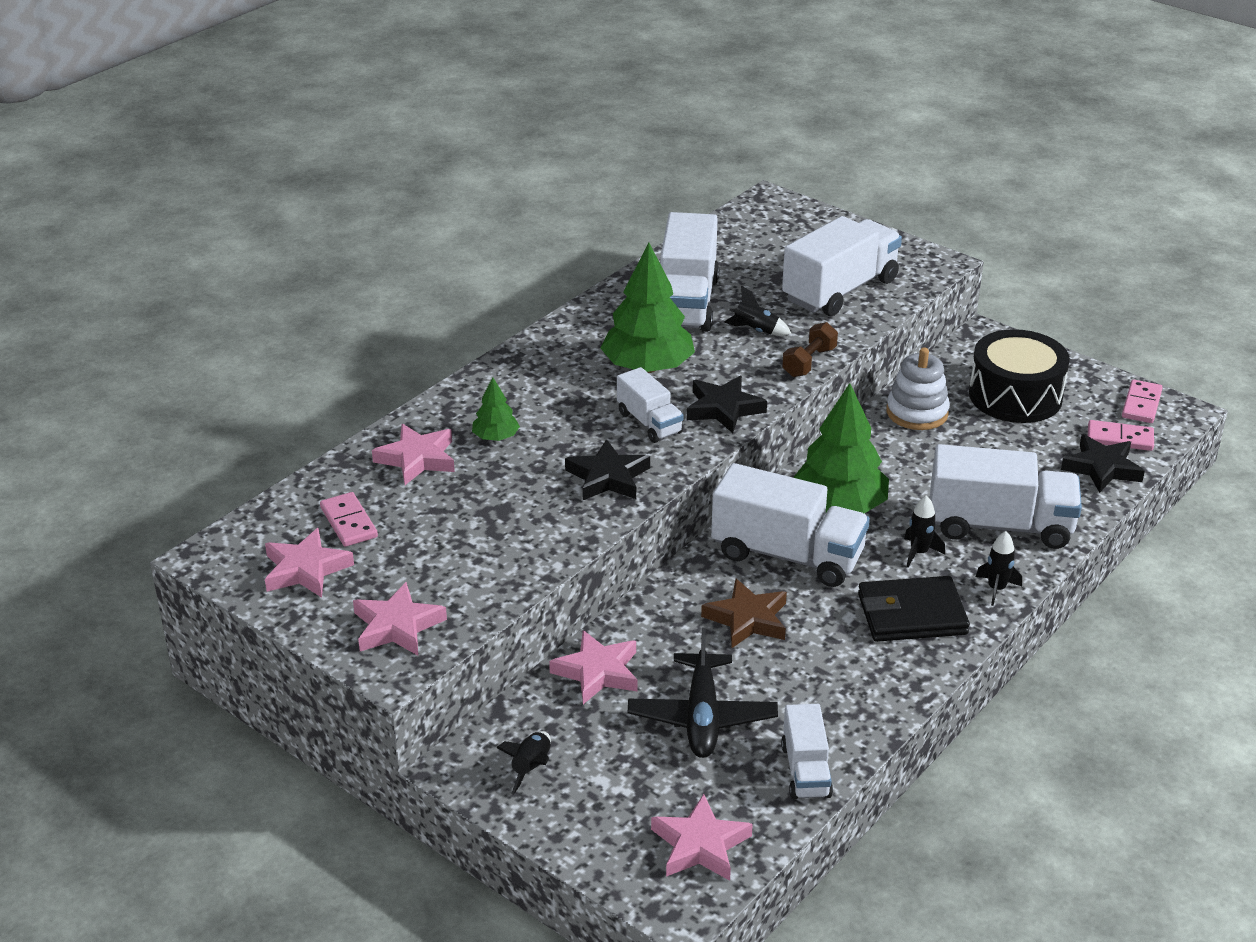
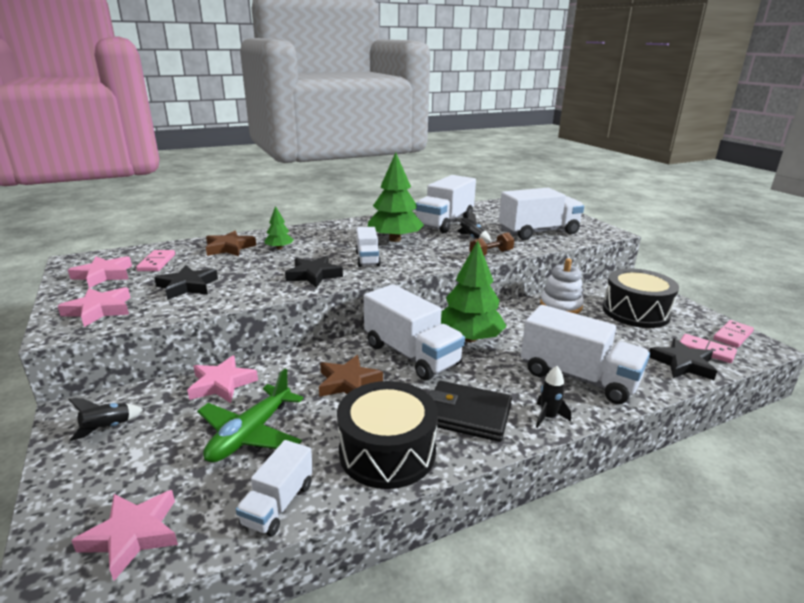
camera: 25 degrees right, 10 degrees down
(417, 459) = (229, 248): pink star -> brown star
(702, 717) = (251, 434): black plane -> green plane
(724, 409) = (417, 262): black star -> black star (187, 286)
(863, 684) = (387, 452): none -> black drum
(919, 553) = (504, 377): black rocket -> none

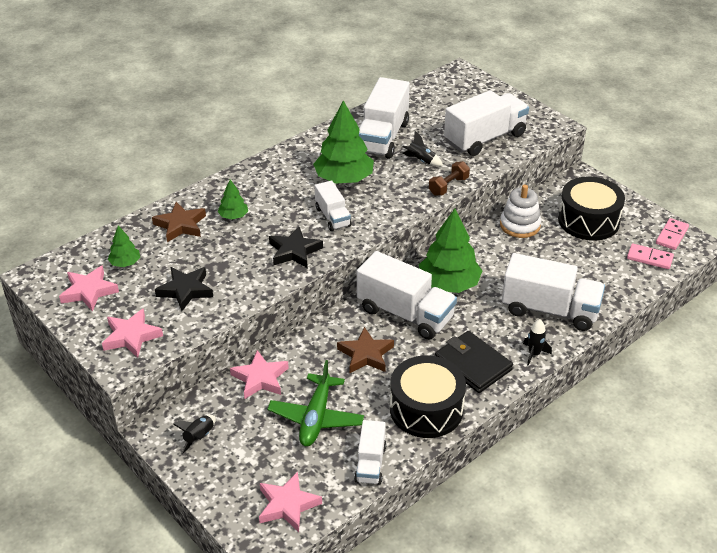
camera: 15 degrees left, 15 degrees up
(157, 263) = (125, 263): pink domino -> green tree
(467, 414) = (473, 364): black wallet -> black wallet turned 45 degrees clockwise
(682, 364) = (631, 278): black star -> none

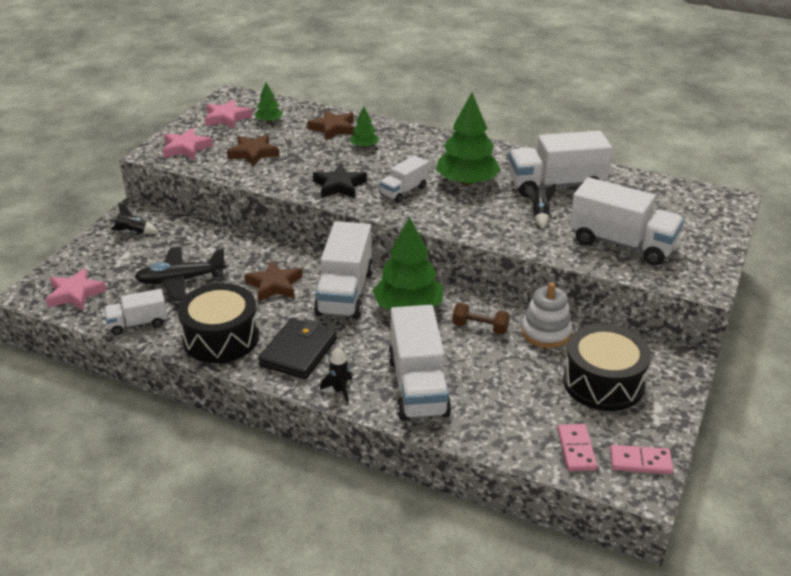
camera: 65 degrees right, 5 degrees down
(185, 290) = (253, 153): black star -> brown star
(260, 378) = (213, 240): pink star -> none
(316, 417) = (181, 280): green plane -> black plane
(448, 186) = (512, 241): brown dumbbell -> brown dumbbell (480, 327)

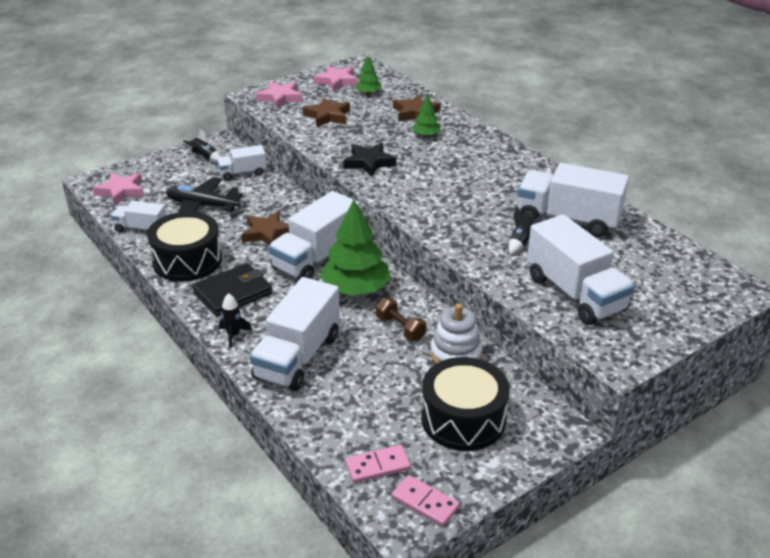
camera: 30 degrees right, 0 degrees up
(404, 191) = (419, 183): white truck -> white truck (243, 173)
(467, 182) = (485, 192): green tree -> none
(576, 449) = (378, 466): pink domino -> pink domino turned 45 degrees clockwise

